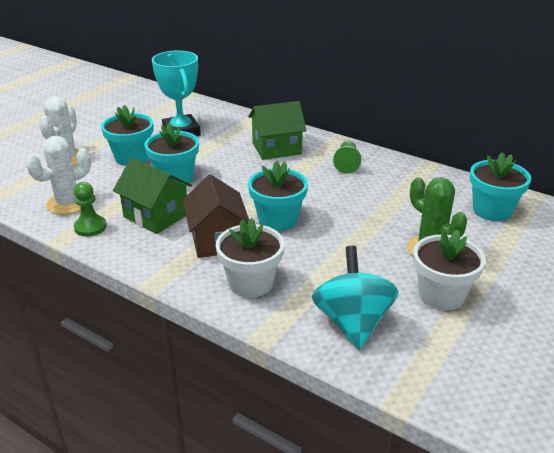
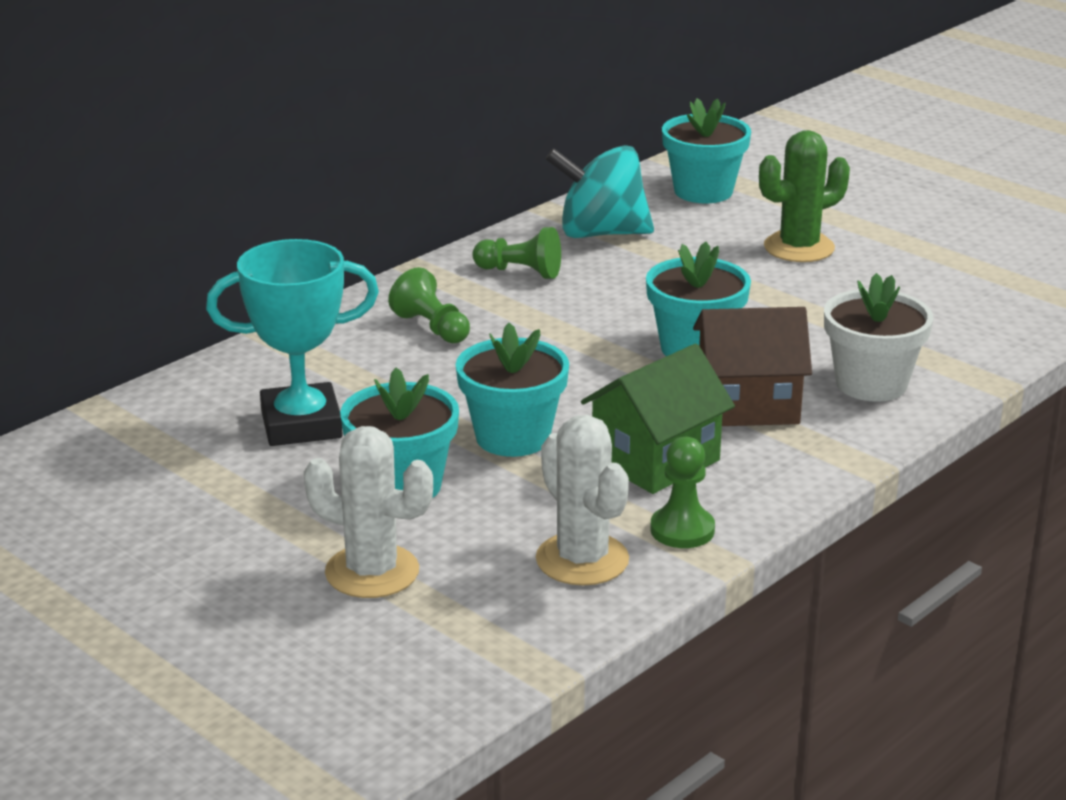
camera: 80 degrees left, 5 degrees down
(276, 148) = (432, 328): green house -> green pawn
(352, 322) = (963, 321): turquoise spinning top -> turquoise spinning top (600, 233)
(441, 295) = (904, 257): white flower pot -> none

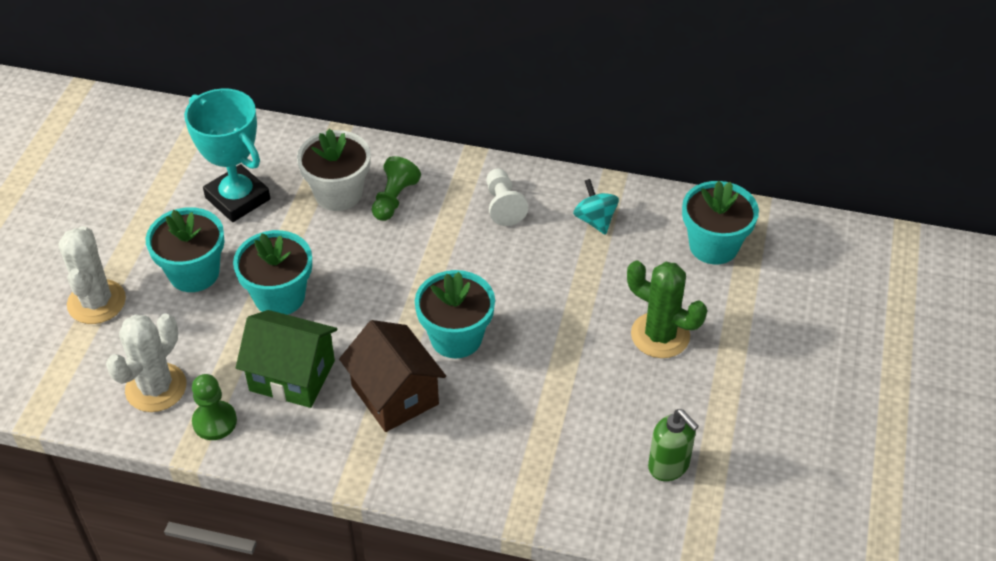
camera: 60 degrees right, 20 degrees up
(520, 272) = (503, 205): green pawn -> white pawn
(600, 233) = (595, 220): turquoise spinning top -> turquoise spinning top, size x0.55
(871, 384) = (469, 452): white flower pot -> white flower pot (338, 193)
(974, 290) = (669, 466): none -> green soap dispenser

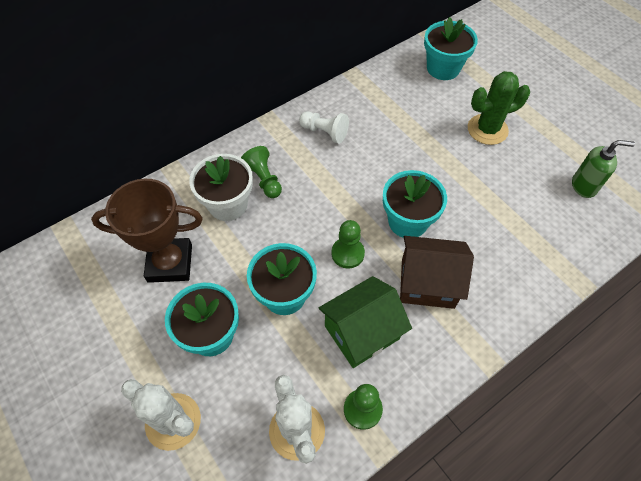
camera: 50 degrees left, 10 degrees up
(238, 198) = (170, 263): turquoise trophy -> brown trophy
(369, 314) = (347, 253): none -> green pawn
(595, 220) = (377, 101): turquoise spinning top -> none

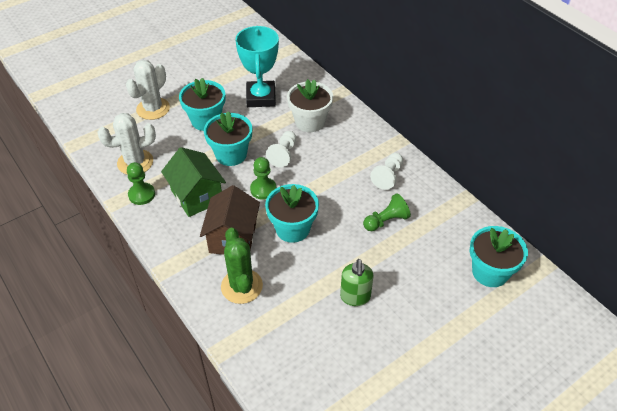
camera: 90 degrees right, 10 degrees down
(170, 263) = (261, 97): brown trophy -> turquoise trophy
(264, 179) = (334, 140): green pawn -> green pawn (386, 221)
(286, 233) = (283, 154): none -> white pawn
(487, 129) = (405, 301): green cactus -> green cactus (241, 286)
(584, 186) = (334, 379): green soap dispenser -> green soap dispenser (355, 297)

